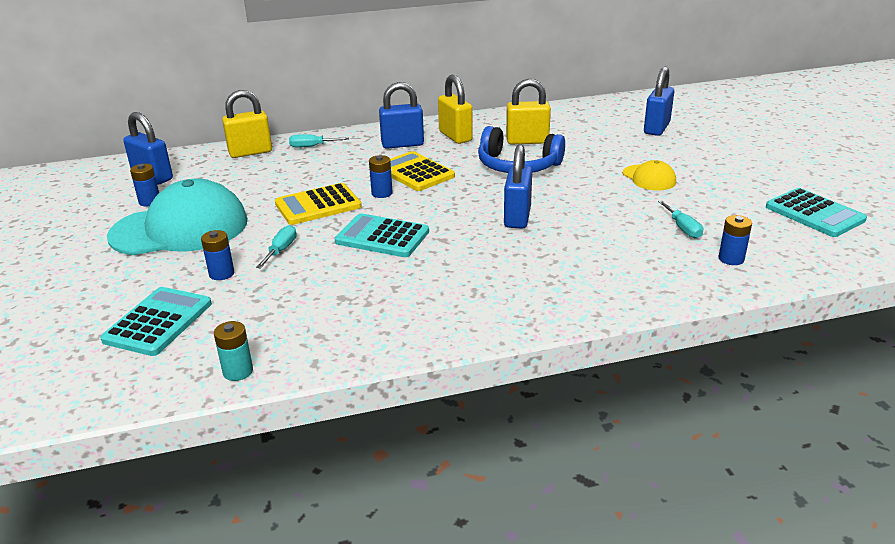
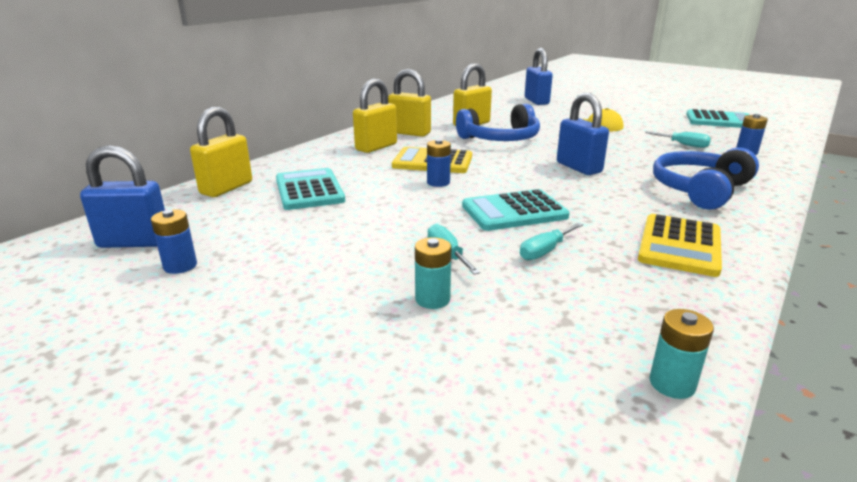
camera: 40 degrees left, 5 degrees down
(158, 322) = (470, 383): turquoise calculator -> turquoise calculator (309, 190)
(180, 228) = (283, 277): turquoise cap -> none
(221, 274) = (432, 299): blue battery -> turquoise battery
(312, 146) = (289, 168): turquoise screwdriver -> turquoise screwdriver (545, 251)
(318, 205) = (399, 208): yellow calculator -> yellow calculator (679, 246)
(402, 144) = (376, 147): blue padlock -> yellow padlock
(570, 276) = (700, 190): none -> blue headphones

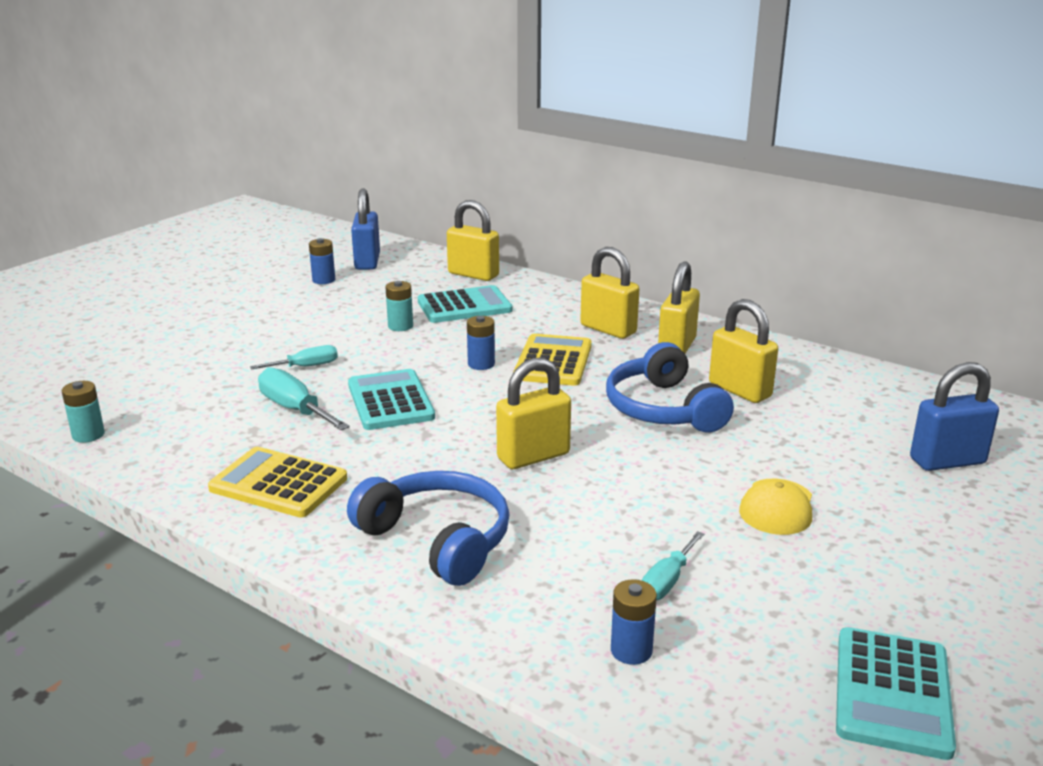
camera: 90 degrees right, 0 degrees up
(432, 299) = (236, 360): turquoise battery -> turquoise battery (400, 326)
(545, 251) = (295, 409): turquoise screwdriver -> turquoise screwdriver, size x1.53
(578, 168) = (533, 456): blue padlock -> yellow padlock

